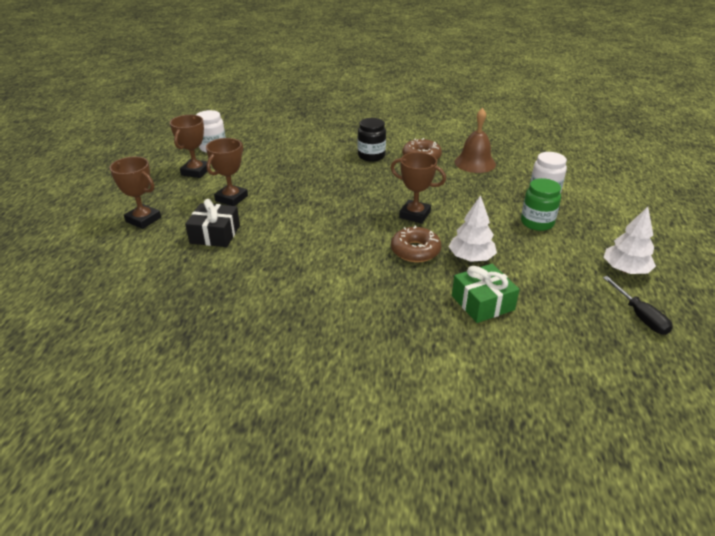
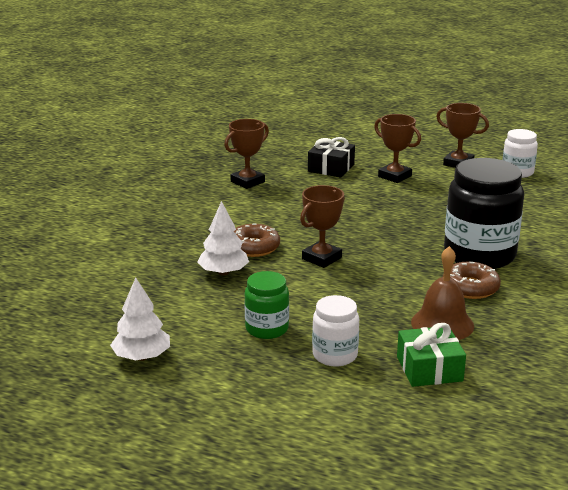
camera: 105 degrees right, 10 degrees down
(143, 219) = (369, 144): brown trophy -> brown trophy (247, 182)
(371, 156) = (479, 255): black jar -> black jar, size x1.89
(482, 302) = (154, 263): green gift -> green gift (429, 369)
(640, 316) = (71, 337): black screwdriver -> none

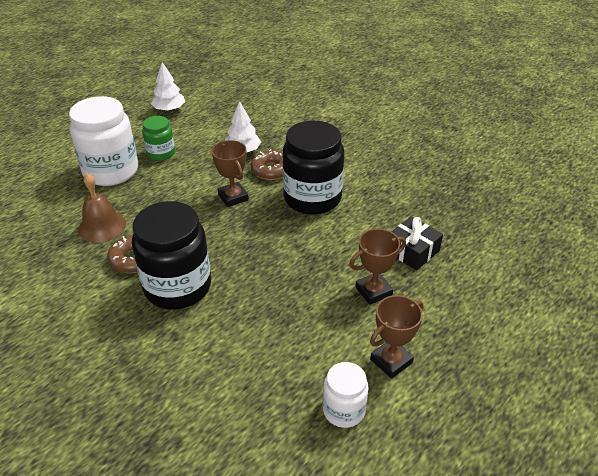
camera: 110 degrees right, 15 degrees up
(247, 182) = (397, 192): brown trophy -> none
(289, 217) = (312, 198): none -> black jar
(335, 355) = (111, 171): white jar -> white jar, size x1.89
(429, 369) = (63, 203): green gift -> none

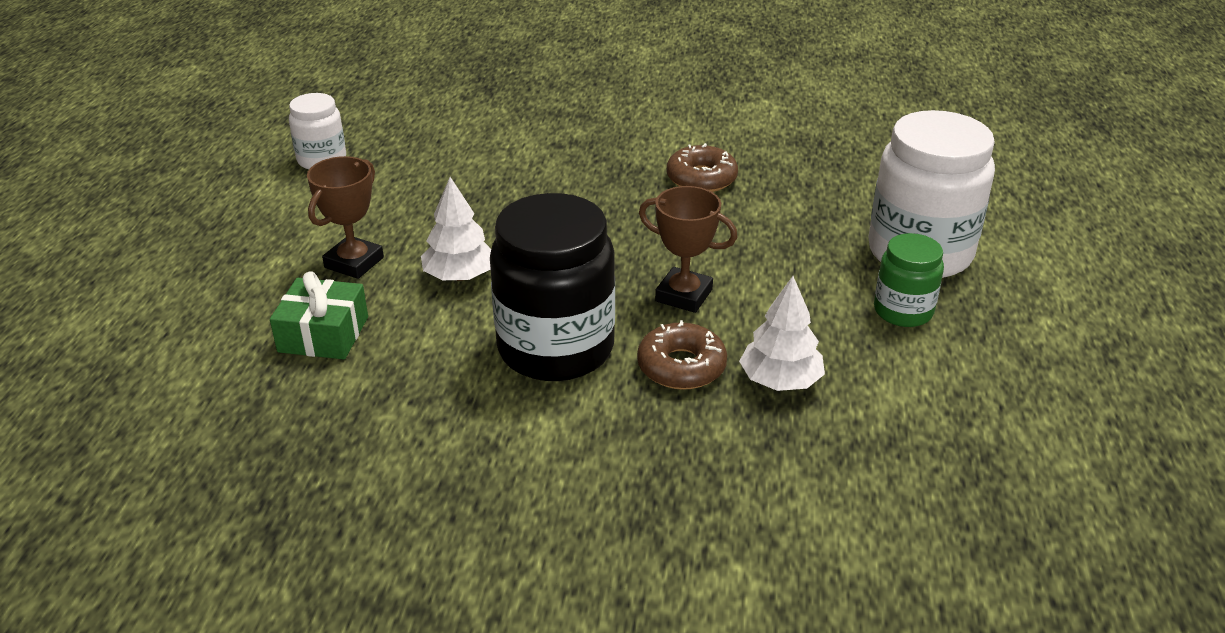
camera: 145 degrees right, 5 degrees down
(102, 226) = (798, 191): brown bell -> none
(169, 109) = (1054, 404): white tree -> white tree (460, 276)
(177, 287) = (610, 177): black jar -> none
(391, 361) = (290, 209): brown trophy -> none
(412, 251) = (323, 334): black gift -> green gift

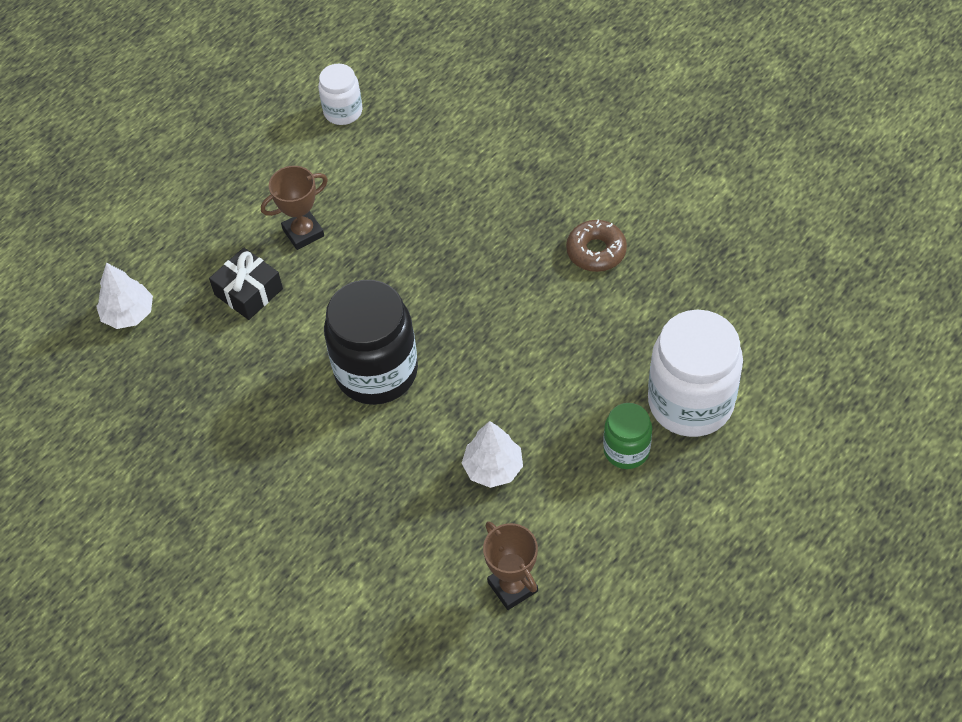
camera: 35 degrees right, 20 degrees up
(323, 334) = (249, 292): green gift -> black gift
(460, 276) = (360, 277): white tree -> white tree (128, 314)
(681, 366) = (441, 425): brown donut -> none
(684, 295) = (491, 364): brown trophy -> brown trophy (512, 586)

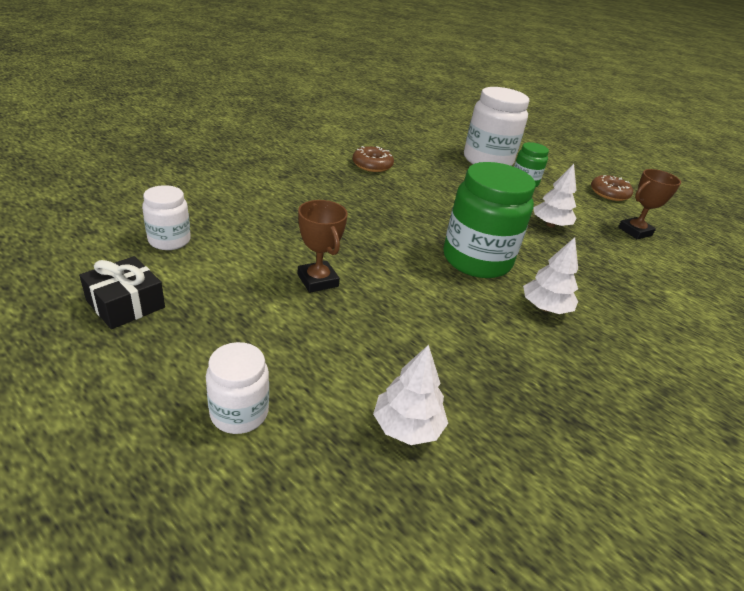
camera: 95 degrees left, 20 degrees down
(135, 213) = (239, 413): none -> white jar
(249, 292) = (385, 322): black gift -> black gift (125, 304)
(297, 433) = (545, 308): none -> white tree
(376, 372) = (476, 260): black jar -> green jar
(640, 581) = (609, 193): none -> brown donut

